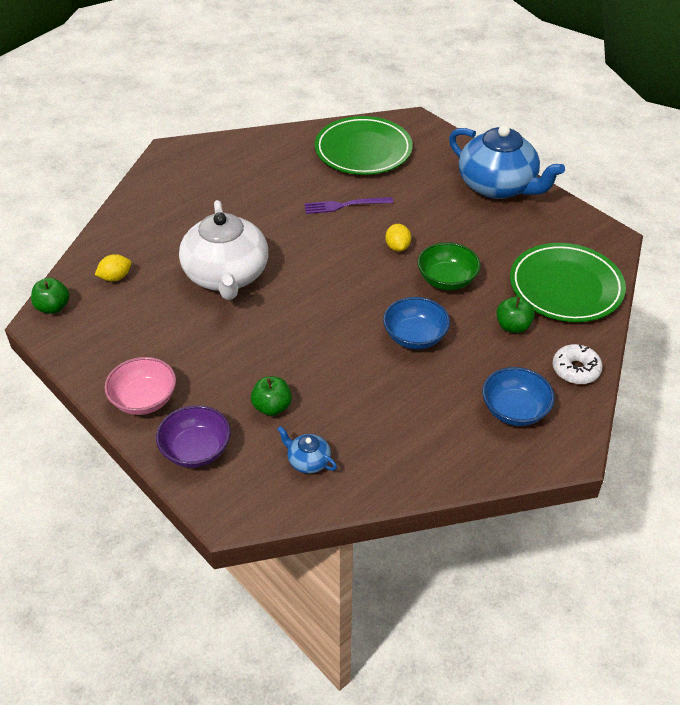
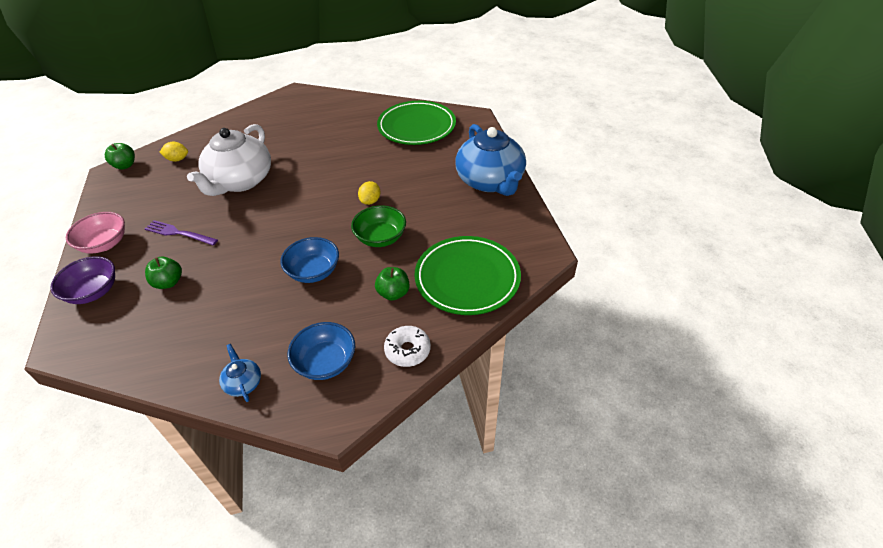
camera: 30 degrees right, 0 degrees up
(308, 461) = (147, 332): blue teapot -> blue teapot (243, 383)
(345, 205) = (365, 160): purple fork -> purple fork (179, 233)

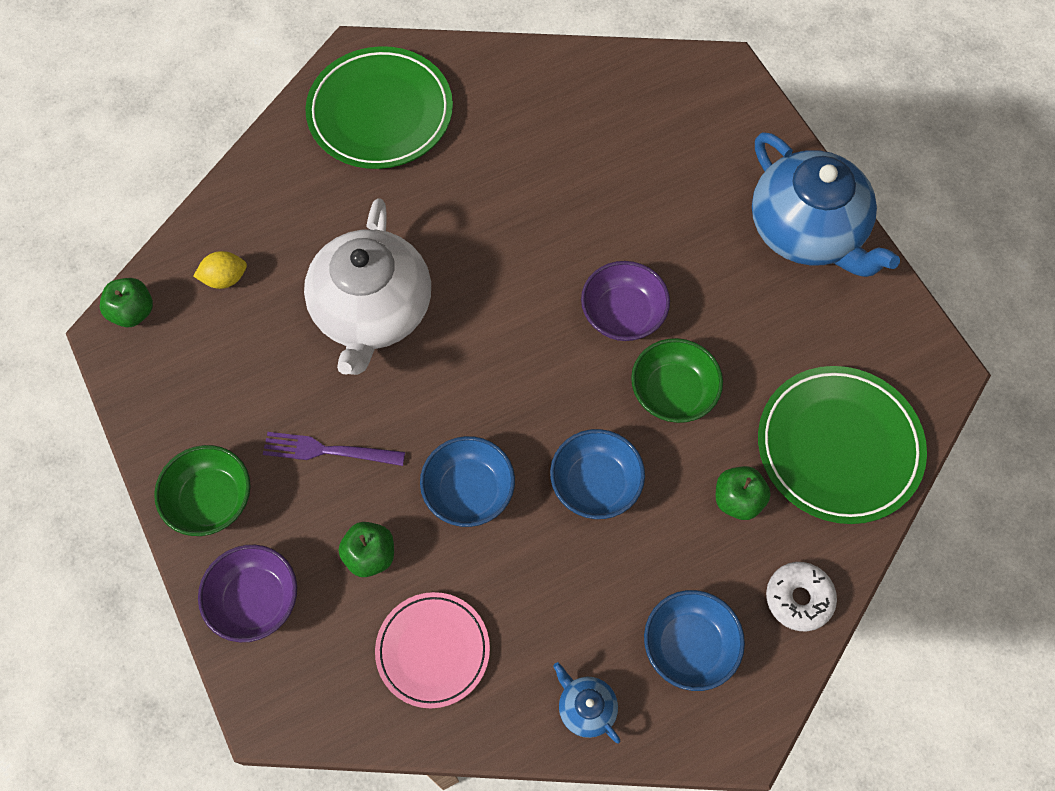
camera: 15 degrees left, 20 degrees up
(104, 244) = (211, 500): pink bowl -> green bowl
(172, 334) = (433, 650): none -> pink plate
(241, 263) = (469, 491): none -> blue bowl
(370, 201) = (623, 314): yellow lemon -> purple bowl
(416, 127) = (631, 115): green plate -> green plate (380, 113)

